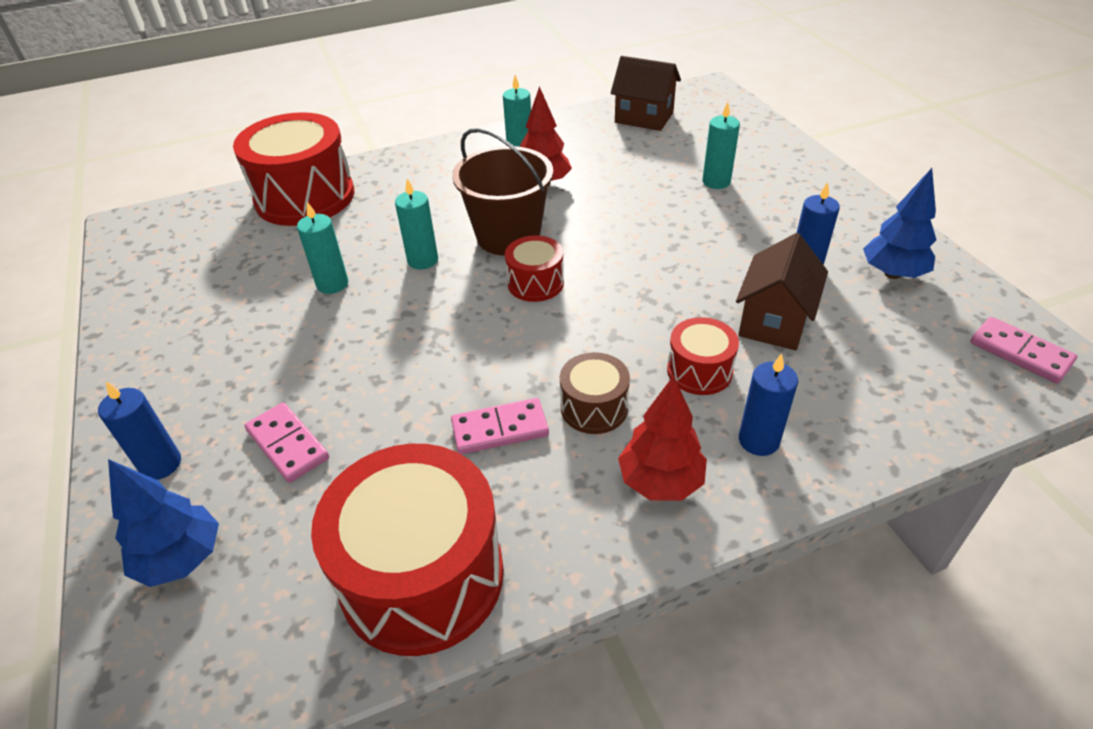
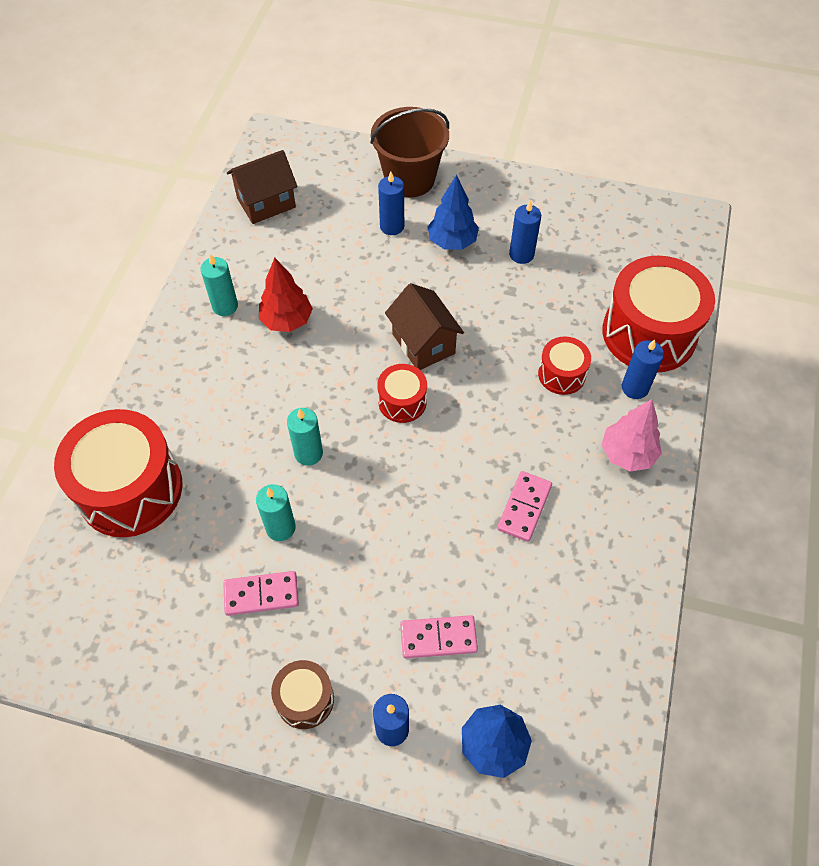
camera: 55 degrees left, 15 degrees up
(422, 576) = (605, 612): red drum -> red drum (649, 333)
(508, 236) = (332, 384): brown bucket -> brown bucket (409, 179)
(594, 408) = (547, 447): brown drum -> brown drum (305, 699)
(660, 481) = (627, 454): red tree -> pink tree
(716, 182) = (392, 226): turquoise candle -> blue candle
(774, 322) = (553, 308): brown house -> brown house (423, 343)
(892, 273) = (564, 221): blue tree -> blue tree (452, 242)
(1020, 352) = (668, 227): pink domino -> pink domino (261, 594)

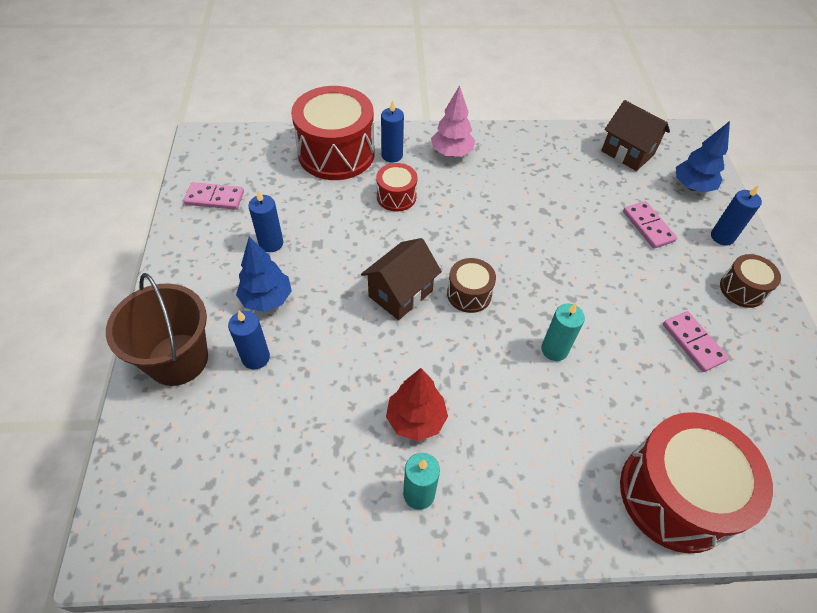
camera: 110 degrees left, 5 degrees down
(266, 203) = (242, 509): brown house -> brown house (627, 153)
(280, 528) = (632, 348): turquoise candle -> none
(402, 402) = (469, 294): red drum -> brown drum
(524, 507) = (524, 199): pink domino -> pink domino (215, 198)

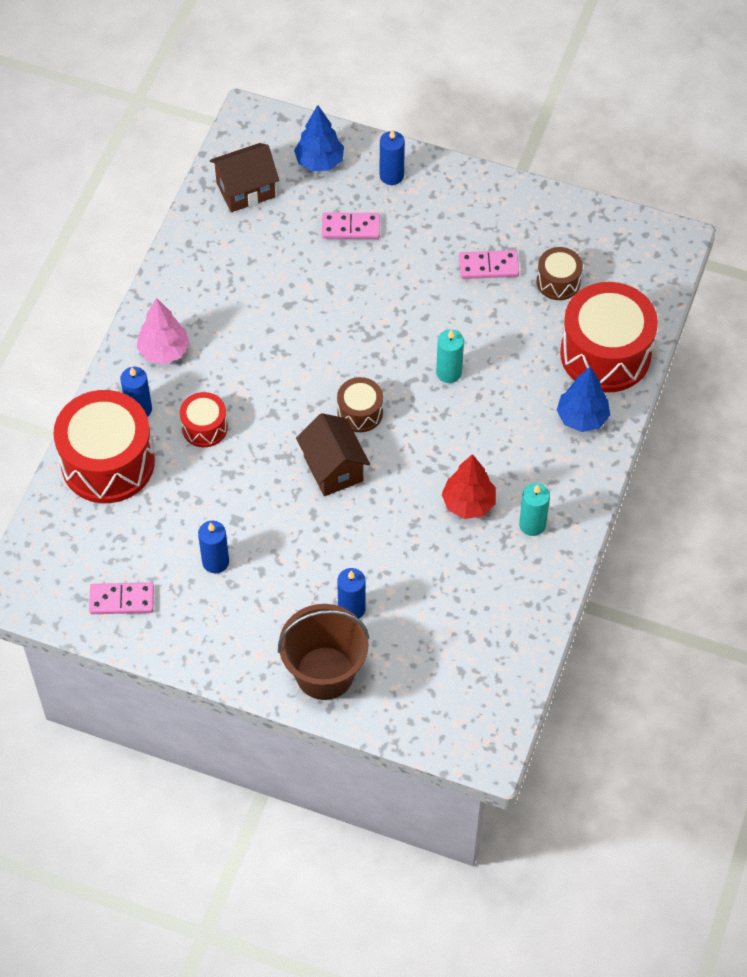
camera: 65 degrees left, 5 degrees up
(215, 198) = (122, 600): pink domino -> pink domino turned 60 degrees clockwise
(267, 299) = (288, 583): blue tree -> blue tree (582, 418)
(742, 289) = (454, 197): brown drum -> brown drum (558, 282)

